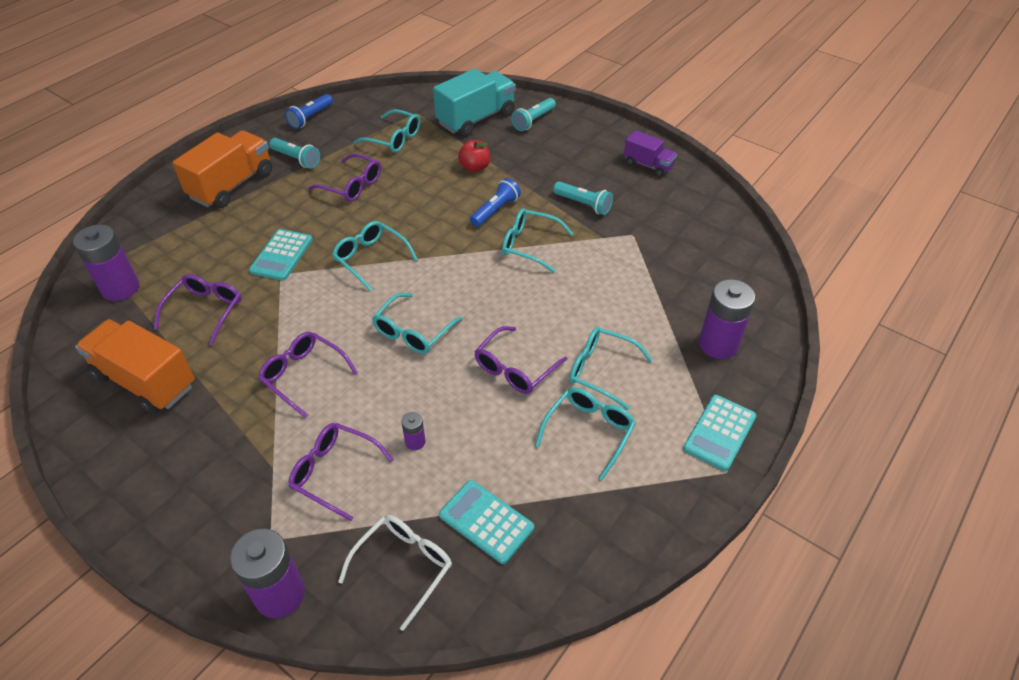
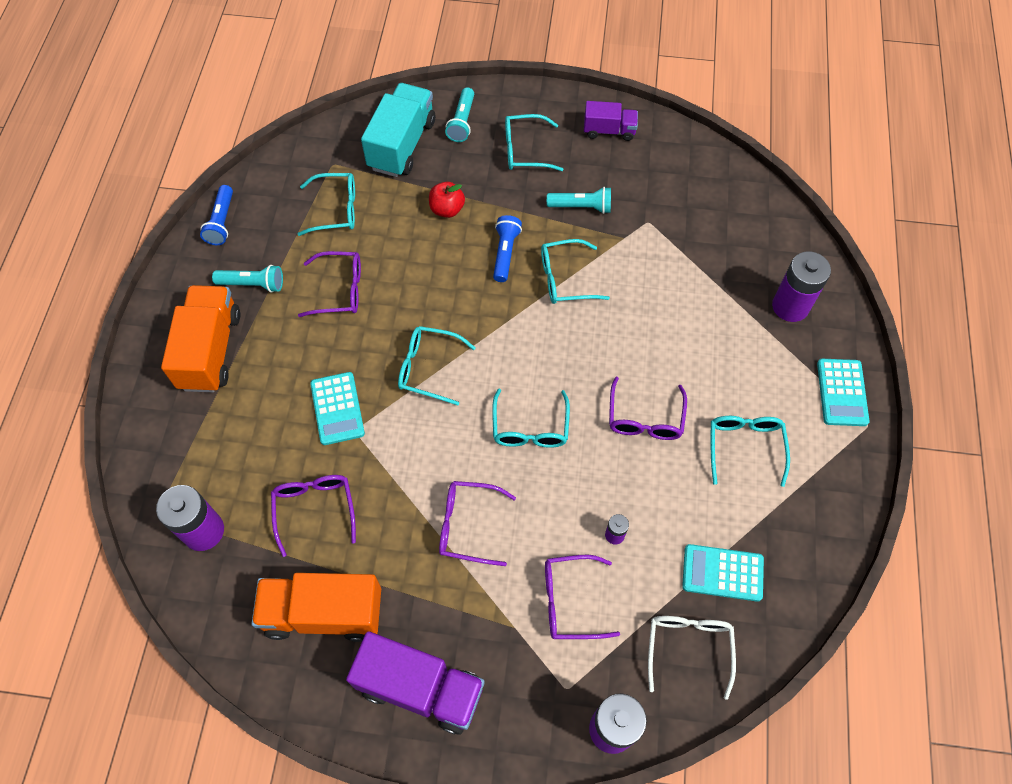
camera: 30 degrees left, 15 degrees up
(161, 472) = (420, 688): none -> purple truck
(601, 370) = (715, 382): turquoise glasses -> turquoise glasses (525, 150)

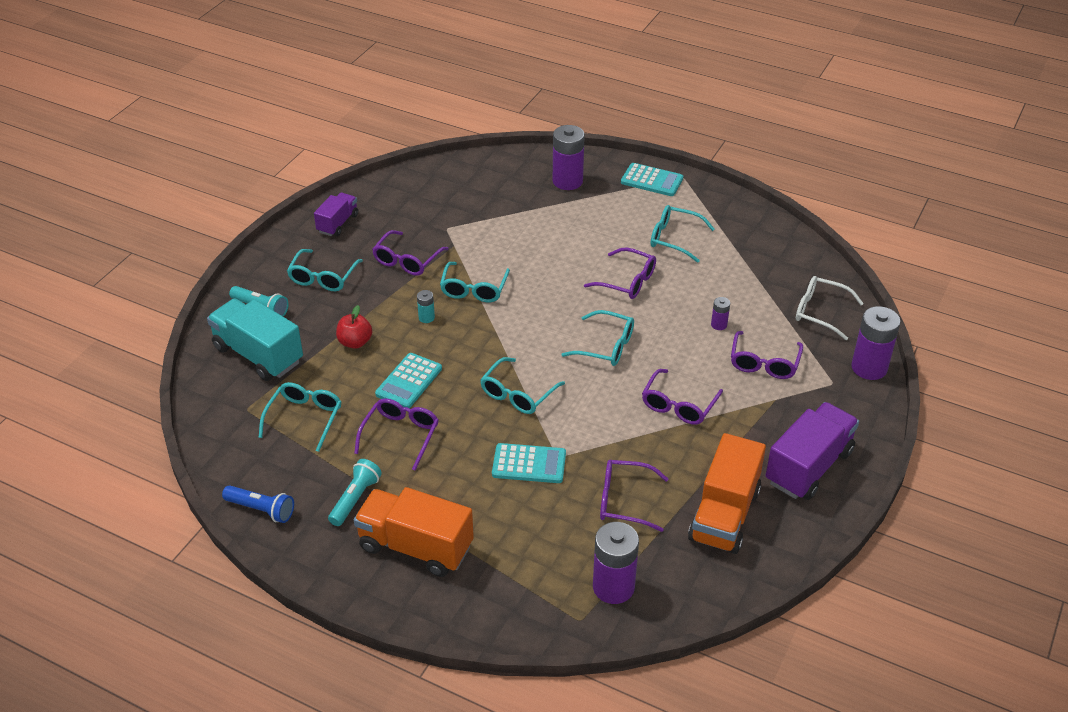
camera: 70 degrees left, 20 degrees down
(505, 253) = (426, 318): blue flashlight -> turquoise battery
(581, 207) = (407, 260): turquoise flashlight -> purple glasses
(722, 573) = (769, 279): turquoise calculator -> turquoise calculator (409, 381)

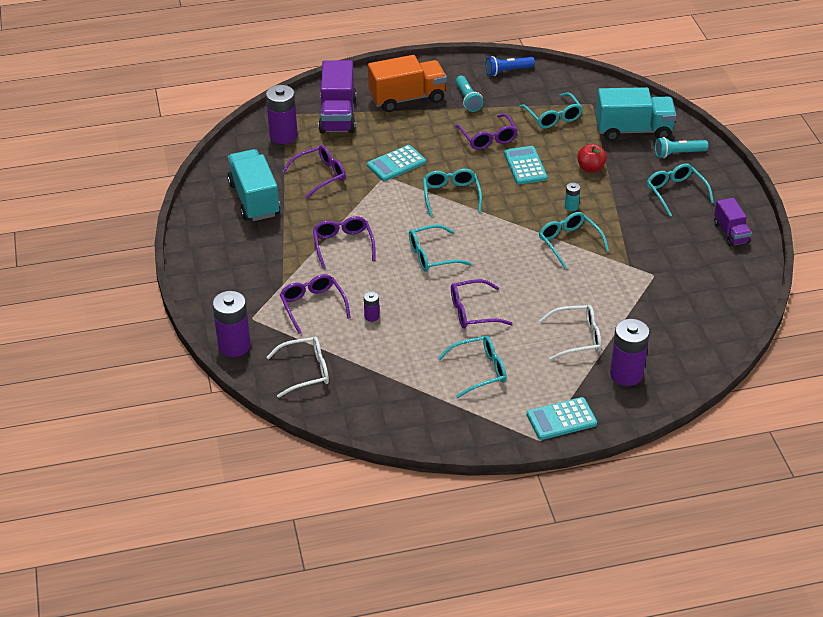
camera: 140 degrees right, 0 degrees up
(407, 260) = (642, 235): purple glasses -> none
(569, 220) = (577, 338): none -> white glasses
(724, 515) = (254, 199): orange truck -> turquoise truck
(808, 467) = (225, 253): purple truck -> purple truck (338, 115)

